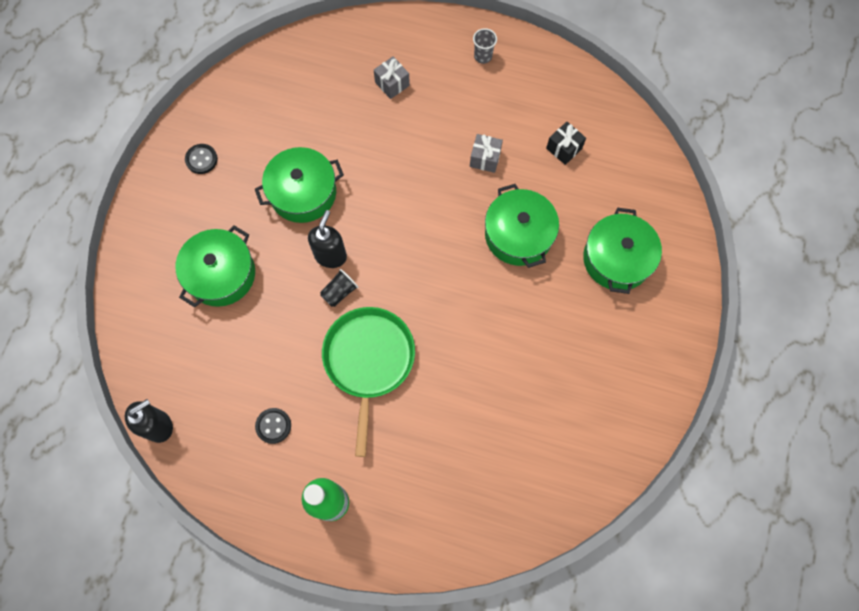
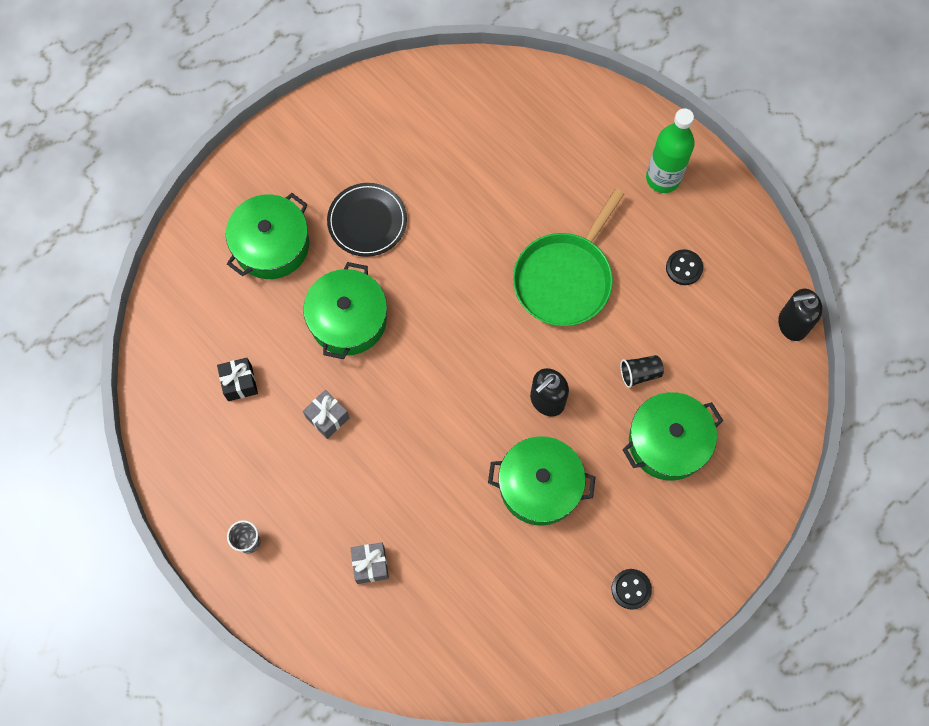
camera: 150 degrees left, 0 degrees up
(339, 292) = (558, 358): black cup -> black cup (640, 373)
(557, 319) = (367, 221): none -> black plate

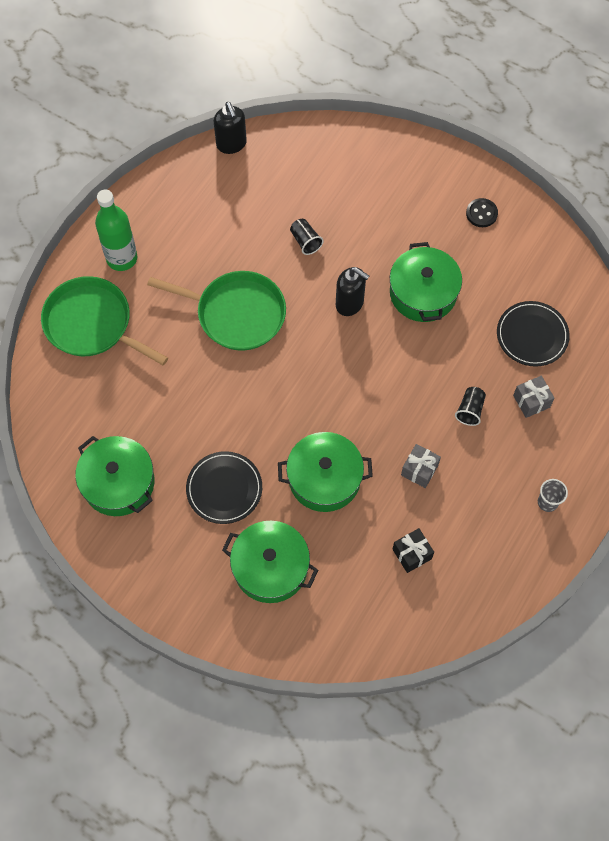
camera: 105 degrees left, 5 degrees down
(380, 493) = (470, 410): none -> black cup
(452, 594) = (532, 335): none -> black plate
(589, 135) = (92, 324): none -> green pan
(668, 442) = (357, 211): green pot -> green pot (118, 483)
(684, 268) = (202, 227): black button -> none

